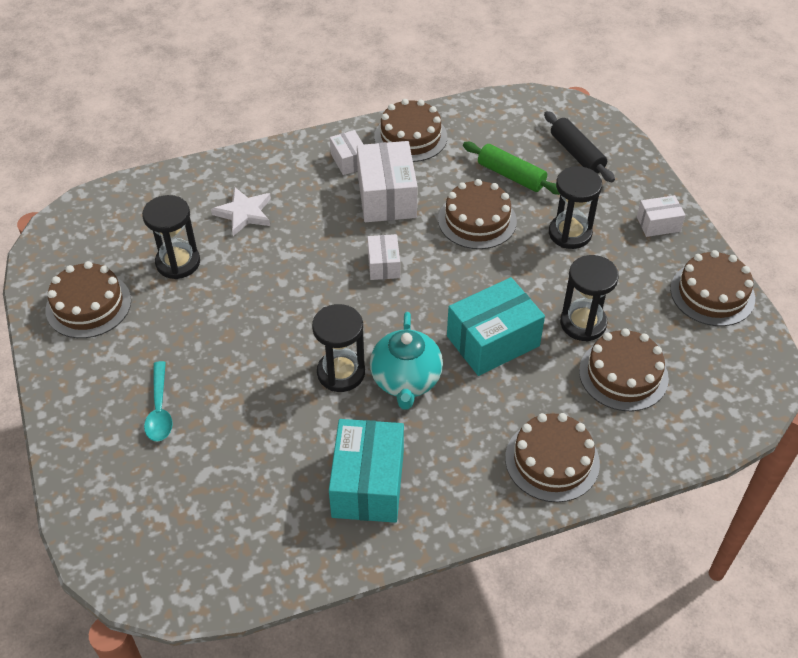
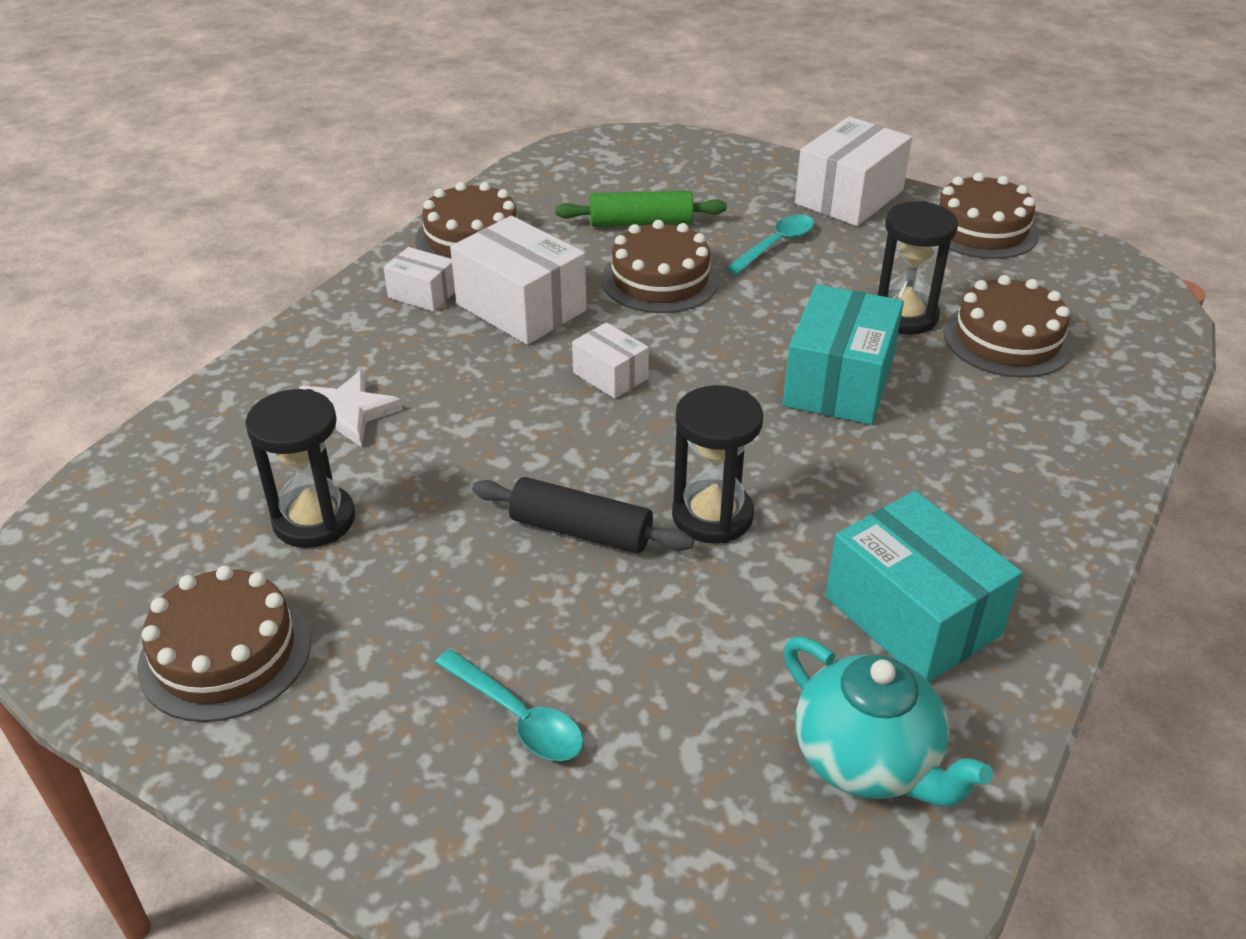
camera: 40 degrees left, 10 degrees down
(406, 380) = (800, 477): turquoise teapot -> turquoise teapot (867, 760)
(552, 460) = (1061, 459): brown cake -> none
(570, 233) = (776, 245): black hourglass -> turquoise spoon
(576, 154) = (684, 175): black rolling pin -> black rolling pin (580, 531)
(658, 224) = (849, 197): white box -> white box, size x1.86

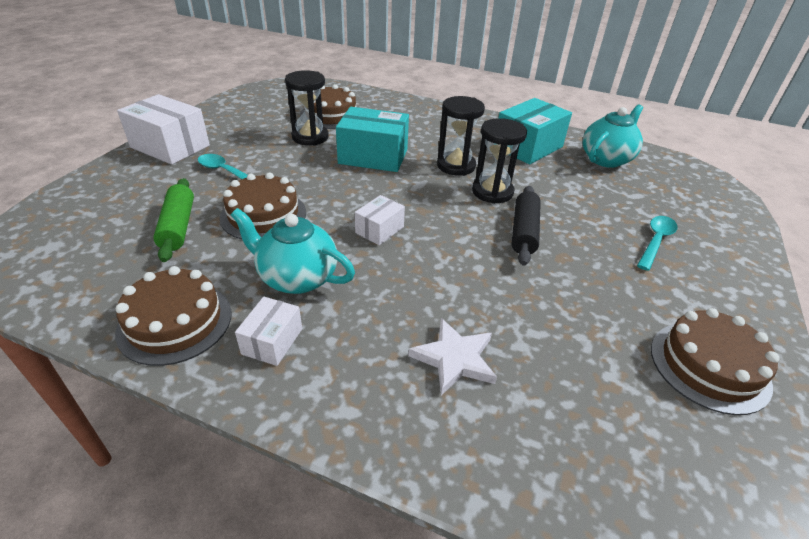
camera: 100 degrees left, 0 degrees up
(314, 520) = (575, 349): black hourglass -> black hourglass (456, 166)
(521, 307) = (297, 277): white box -> turquoise teapot
(981, 229) = (223, 112): brown cake -> none

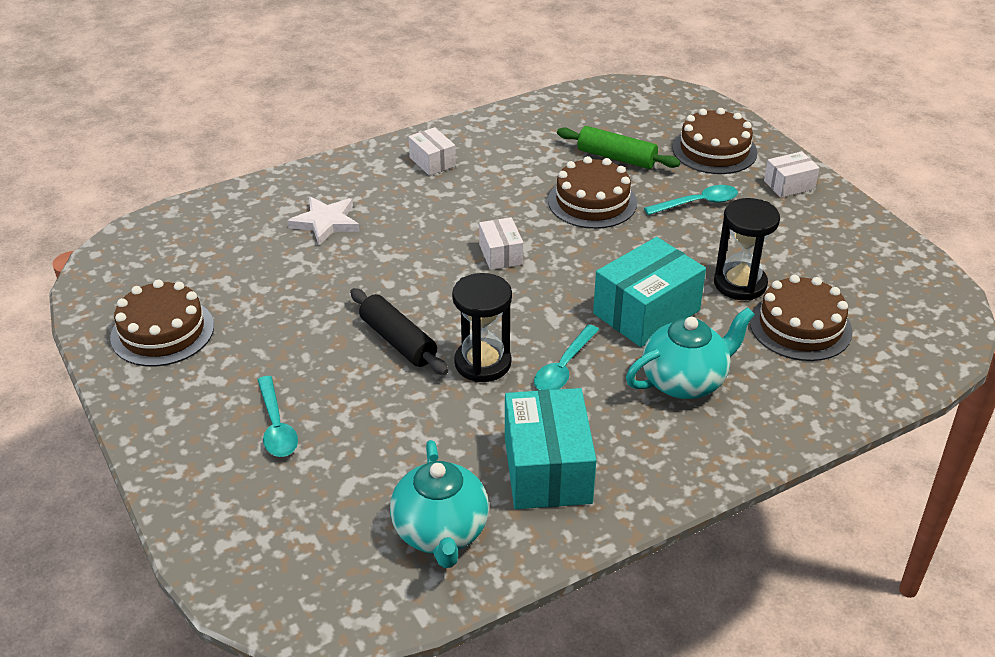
camera: 130 degrees right, 0 degrees up
(170, 146) = (789, 185): white box -> white box, size x0.54
(175, 322) = (494, 133): brown cake -> brown cake (714, 150)
(297, 277) = (485, 191): turquoise teapot -> turquoise teapot (685, 381)
(456, 166) = (564, 367): black hourglass -> turquoise spoon

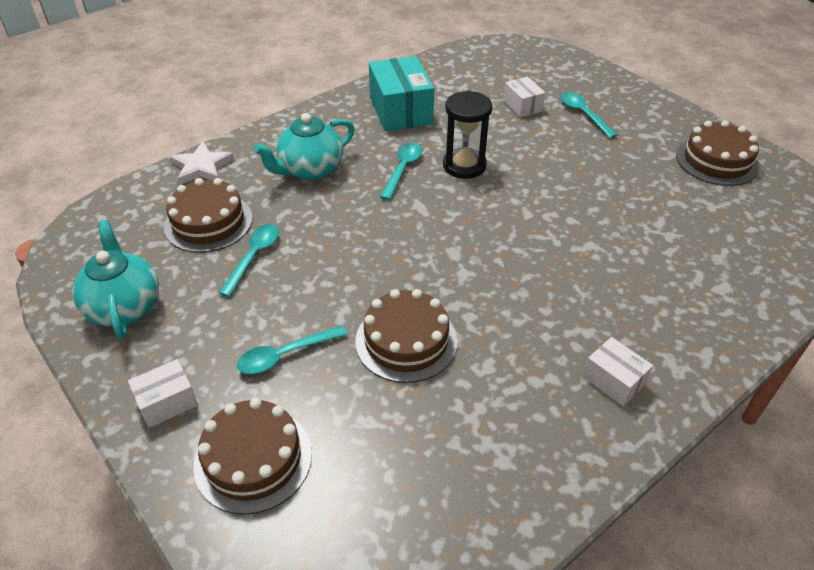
camera: 170 degrees right, 5 degrees up
(326, 222) = (672, 275): white star -> white star (201, 167)
(398, 341) = (535, 174): black rolling pin -> none
(440, 532) = (454, 78): turquoise teapot -> turquoise teapot (124, 307)
(500, 254) = (484, 260): white box -> white box (522, 106)
(616, 157) = (386, 423): green rolling pin -> none
(646, 312) = (341, 220): turquoise box -> none
(740, 284) = (254, 257): black hourglass -> turquoise spoon

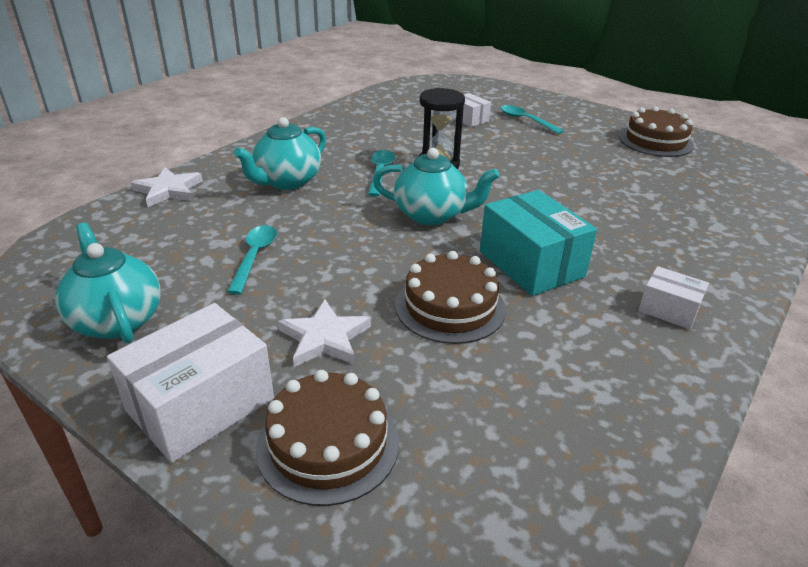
camera: 15 degrees left, 10 degrees down
(167, 402) = (200, 404): white box -> white box, size x1.86
(208, 222) = (192, 234): brown cake -> none
(285, 355) = (325, 338): turquoise spoon -> white star
(400, 111) = (358, 131): turquoise box -> turquoise box (531, 264)
(432, 230) = (431, 215): none -> turquoise teapot

